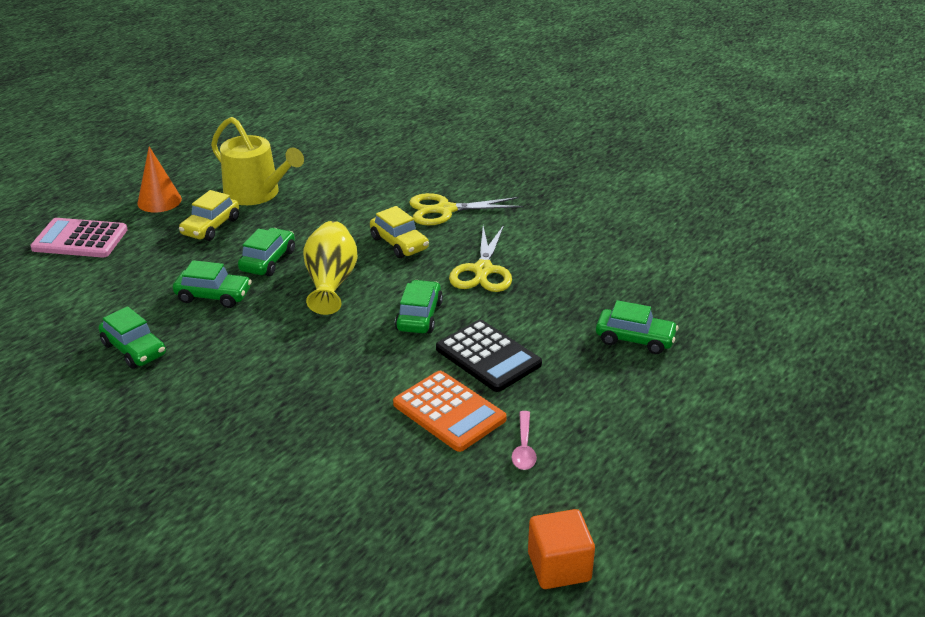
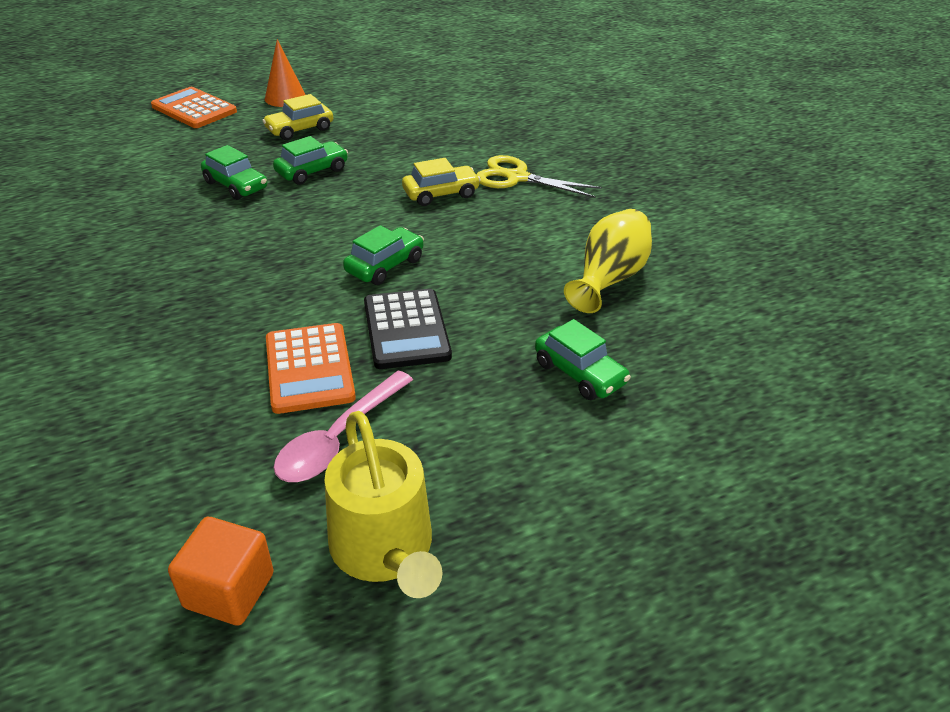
camera: 30 degrees right, 5 degrees up
(80, 239) = (194, 109): pink calculator -> orange calculator
(134, 349) = (127, 207): green car -> none
(257, 193) = (367, 114): yellow watering can -> yellow watering can (385, 549)
(331, 283) = (342, 207): yellow vase -> yellow vase (608, 279)
(399, 243) = (441, 194): yellow car -> yellow car turned 105 degrees counterclockwise
(483, 270) = (492, 244): yellow scissors -> none
(524, 447) = (339, 438): pink spoon -> pink spoon, size x1.72

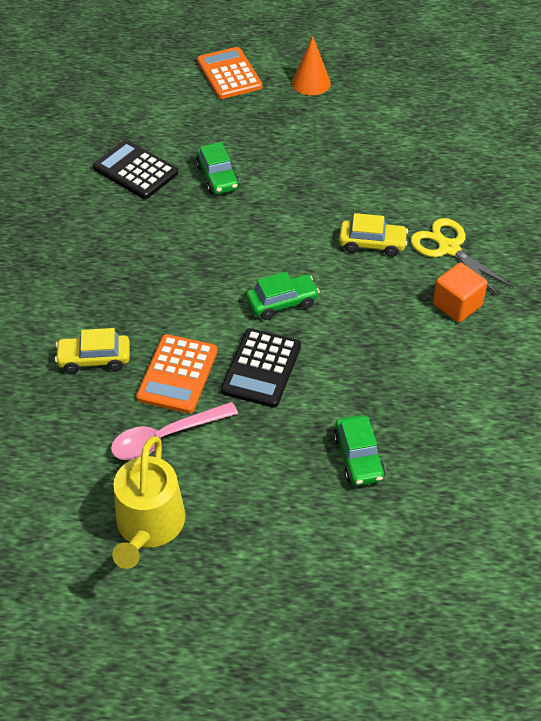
camera: 30 degrees right, 10 degrees up
(133, 203) = (135, 170): none -> black calculator
(229, 590) = (51, 510): orange cube -> orange cube (457, 305)
(300, 130) = (301, 128): yellow car -> yellow car (94, 359)
(312, 171) = (284, 181): green car -> none
(608, 279) = (446, 383): yellow vase -> none

